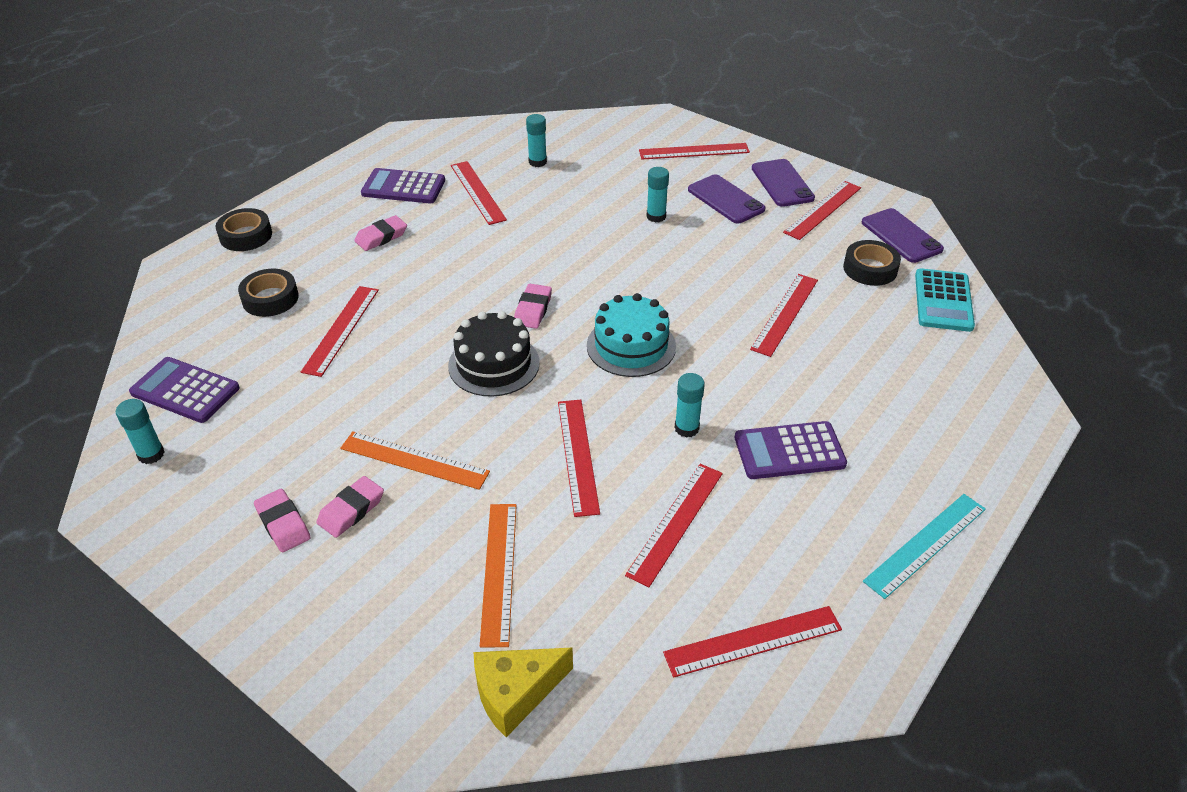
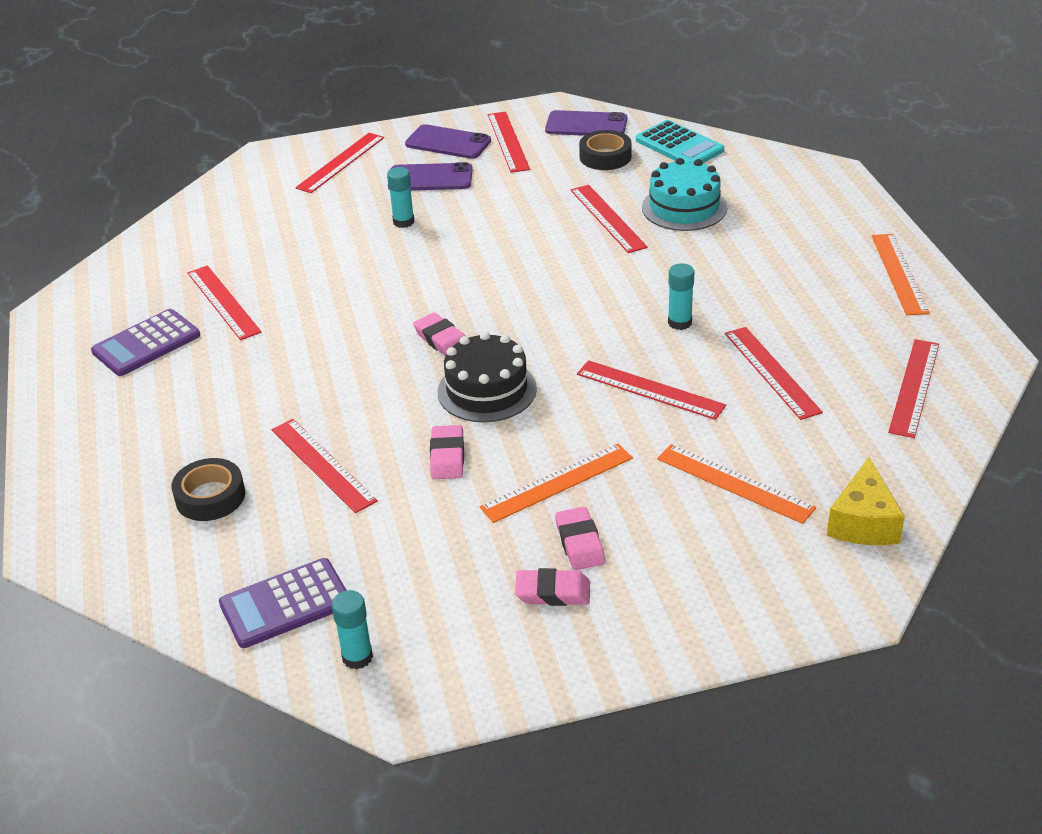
camera: 50 degrees left, 5 degrees down
(246, 236) = (74, 480): black tape -> none
(381, 237) = (210, 388): pink eraser -> pink eraser (447, 457)
(478, 192) = (223, 302): red ruler -> red ruler turned 45 degrees clockwise
(537, 162) = (228, 249): turquoise glue stick -> none
(631, 346) = (553, 308): turquoise cake -> turquoise cake (684, 208)
(789, 451) = (755, 287): purple calculator -> none
(925, 544) = (899, 273): turquoise ruler -> orange ruler

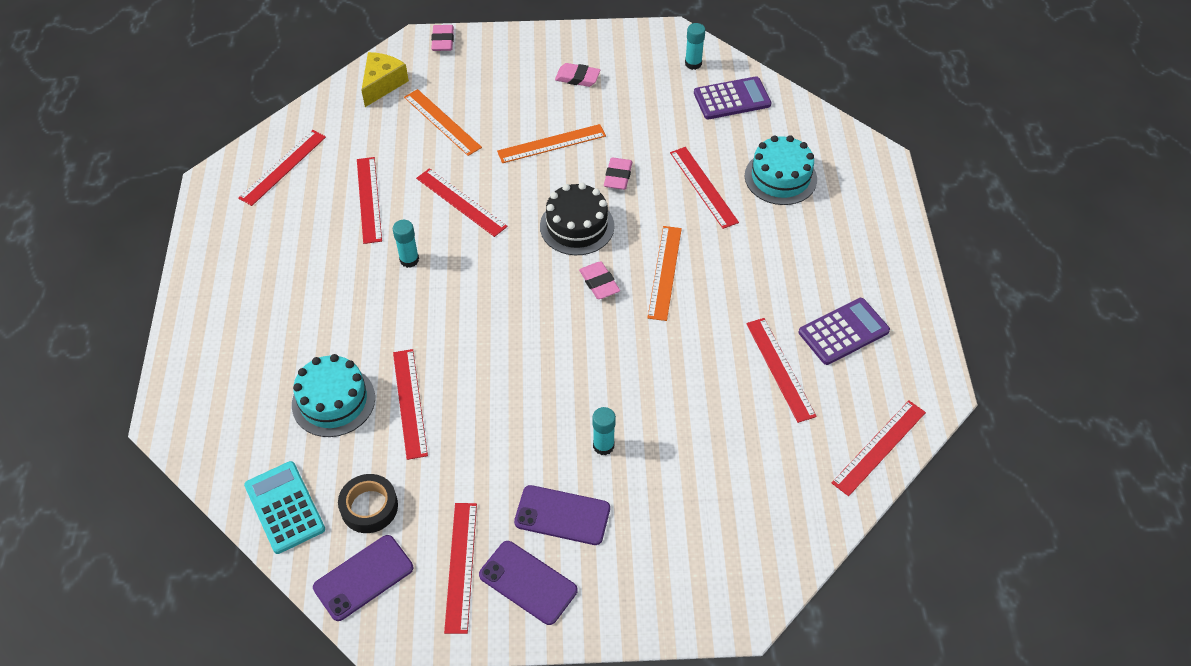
camera: 170 degrees left, 15 degrees up
(210, 496) = (780, 177): black tape -> turquoise cake
(340, 162) = (655, 574): red ruler -> red ruler (879, 447)
(580, 543) = (552, 102): pink eraser -> pink eraser (443, 41)
(586, 125) = (363, 577): purple phone -> purple phone turned 60 degrees counterclockwise
(899, 273) = (211, 273): orange ruler -> orange ruler (665, 272)

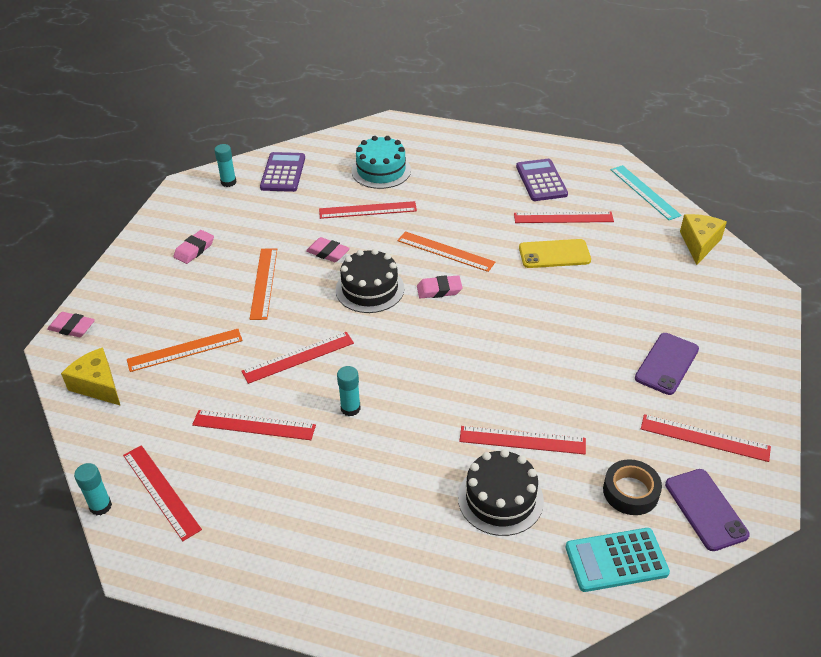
camera: 70 degrees left, 10 degrees down
(333, 401) = (500, 499): turquoise cake -> black cake
(528, 582) = (726, 398): purple phone -> none
(603, 446) = (605, 325): turquoise glue stick -> turquoise glue stick (100, 506)
(706, 373) = (554, 254): none -> yellow phone
(798, 524) = (699, 243): none -> yellow cheese
(879, 447) = (645, 192): red ruler -> turquoise ruler

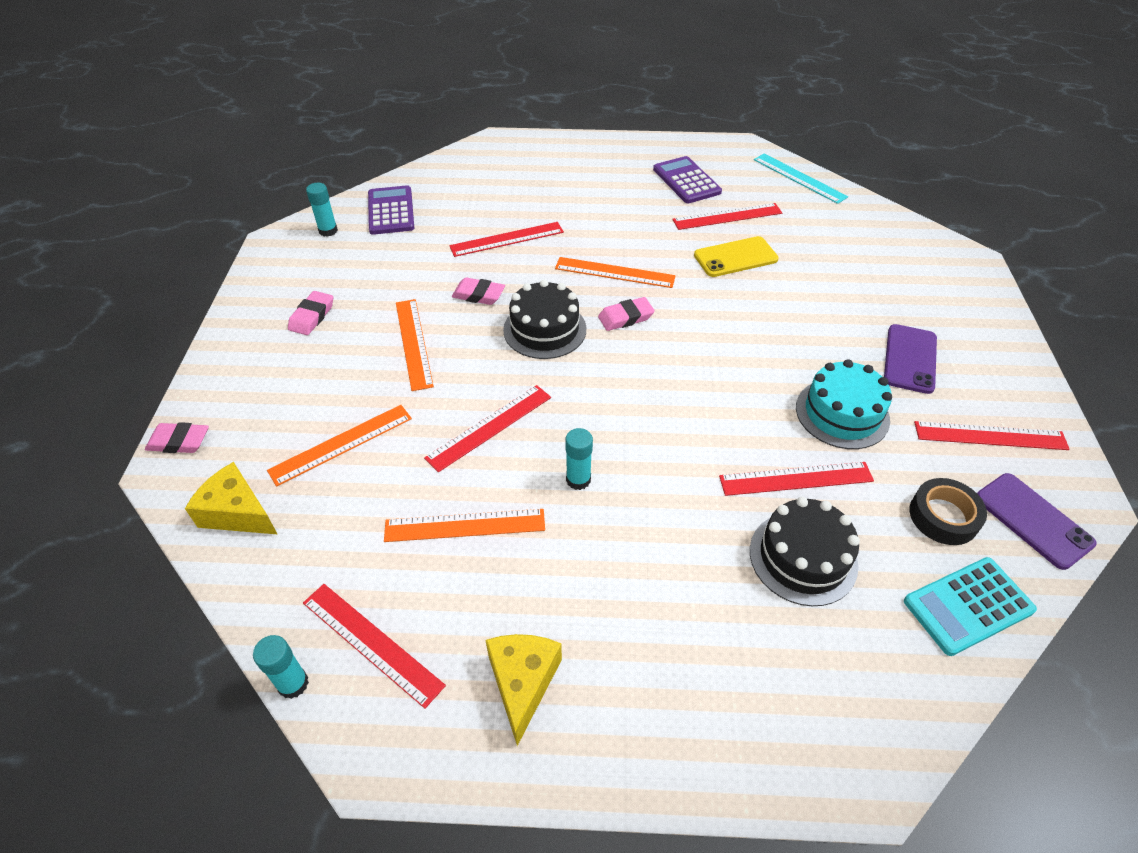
camera: 15 degrees left, 5 degrees up
(254, 425) = (465, 526): red ruler -> orange ruler
(381, 171) = (505, 193): turquoise cake -> turquoise cake (842, 413)
(699, 243) = (880, 223): yellow cheese -> yellow cheese (522, 682)

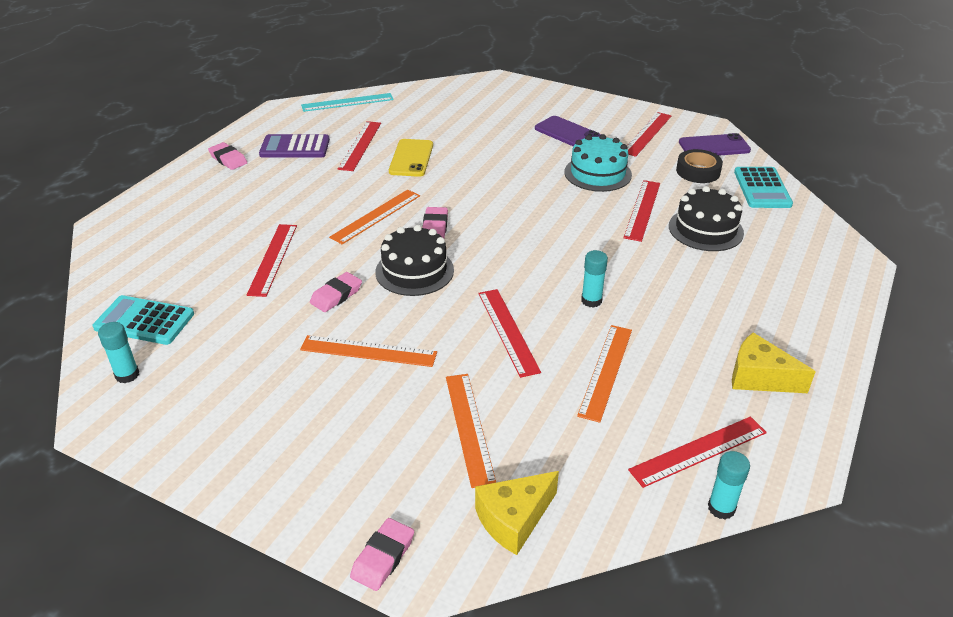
camera: 65 degrees left, 10 degrees down
(312, 316) = (266, 415): pink eraser -> pink eraser (228, 159)
(391, 211) = (144, 321): purple calculator -> turquoise calculator

